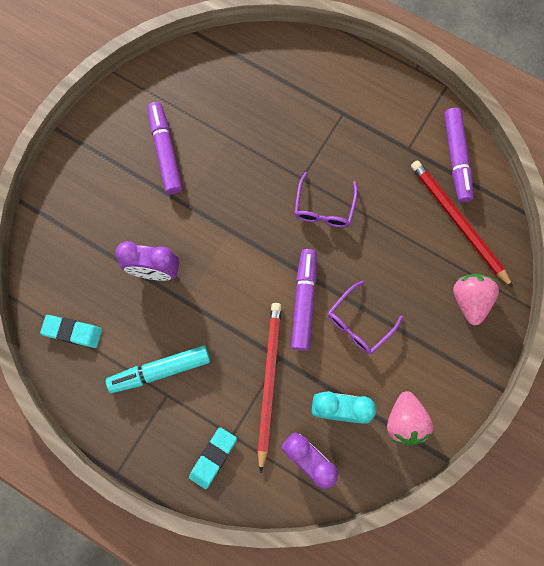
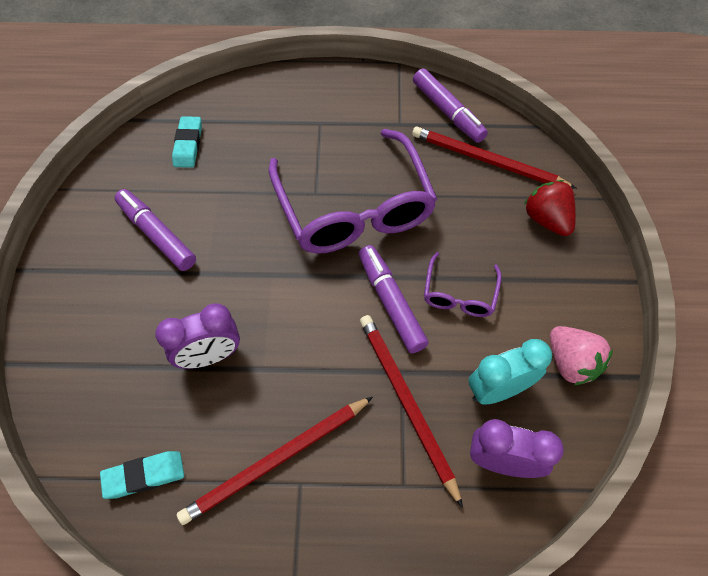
camera: 30 degrees left, 15 degrees down
(160, 370) = (276, 460): turquoise marker -> red pencil
(213, 457) = (397, 525): turquoise eraser -> turquoise eraser (188, 145)
(324, 208) = (354, 208): purple glasses -> purple glasses, size x2.18
(469, 300) = (546, 219): pink strawberry -> red strawberry

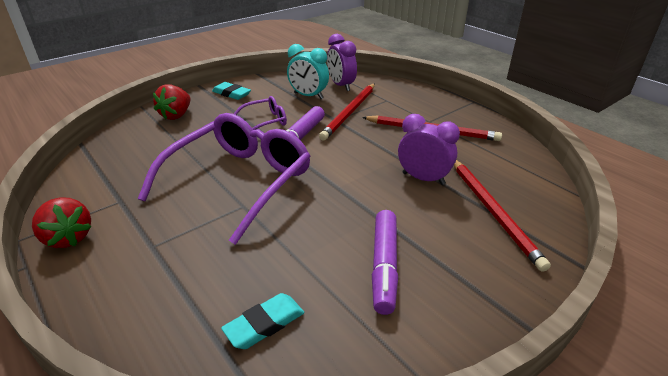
camera: 130 degrees left, 25 degrees down
(144, 476) = (508, 161): turquoise eraser -> turquoise eraser (231, 94)
(375, 85) = (68, 238): none -> red strawberry
(448, 112) = (87, 183): purple marker -> none
(487, 161) = (137, 149): red pencil -> red pencil (493, 212)
(570, 363) = (269, 86): pink strawberry -> none

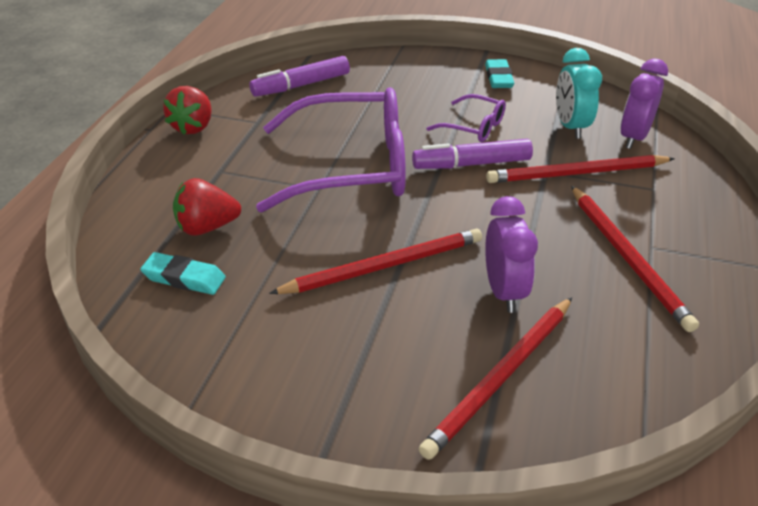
camera: 55 degrees right, 5 degrees up
(176, 115) = (413, 72): red strawberry -> red strawberry (207, 227)
(357, 212) = (384, 266): none -> red pencil
(384, 266) = (317, 320): purple marker -> purple marker (301, 85)

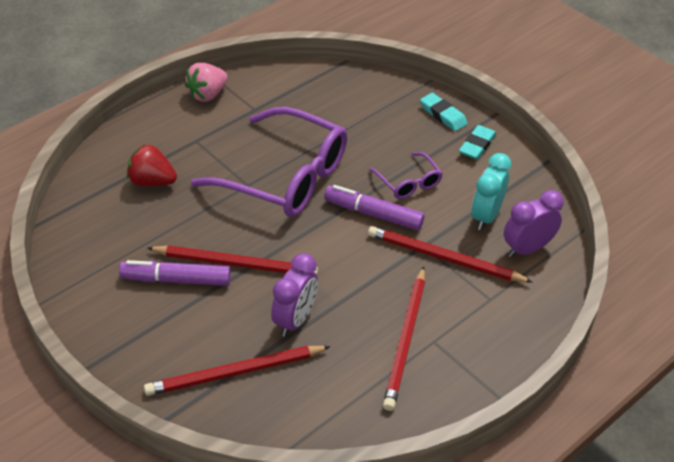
camera: 30 degrees right, 5 degrees up
(184, 278) = (110, 212): turquoise eraser -> turquoise eraser (443, 115)
(193, 127) = (207, 95): red strawberry -> pink strawberry
(301, 85) = (314, 88): purple marker -> purple marker (176, 280)

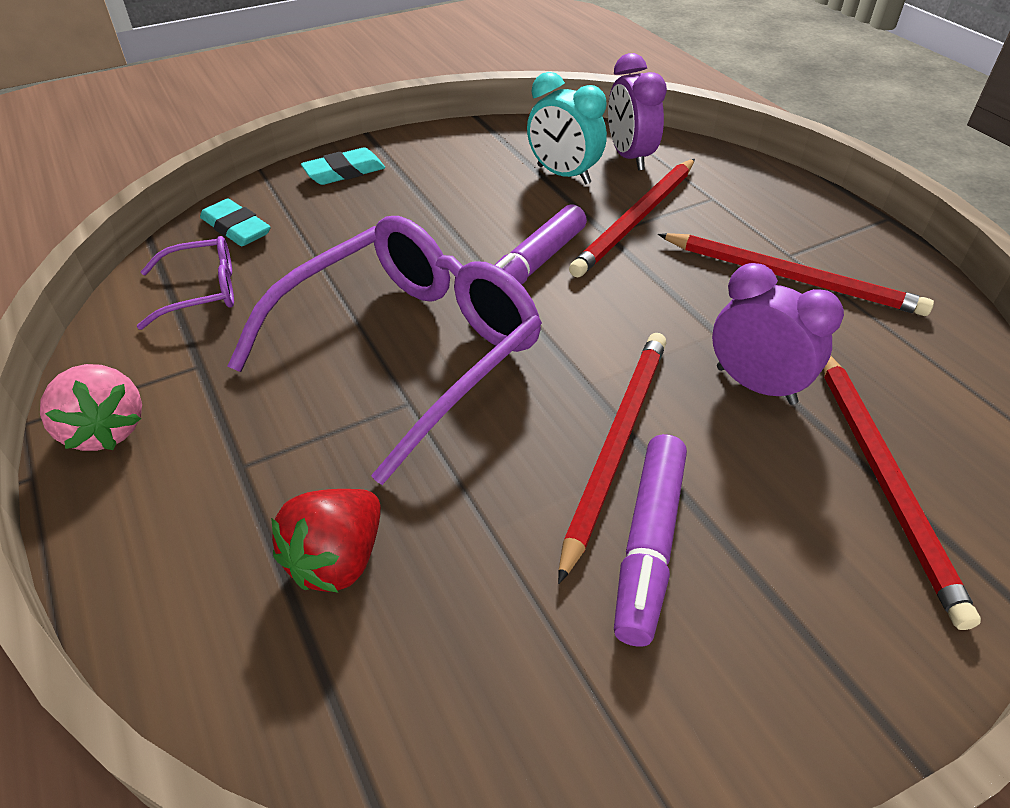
camera: 75 degrees left, 0 degrees up
(408, 183) = (475, 224): purple glasses -> purple glasses (202, 291)
(477, 145) = (422, 157): turquoise eraser -> turquoise eraser (236, 228)

